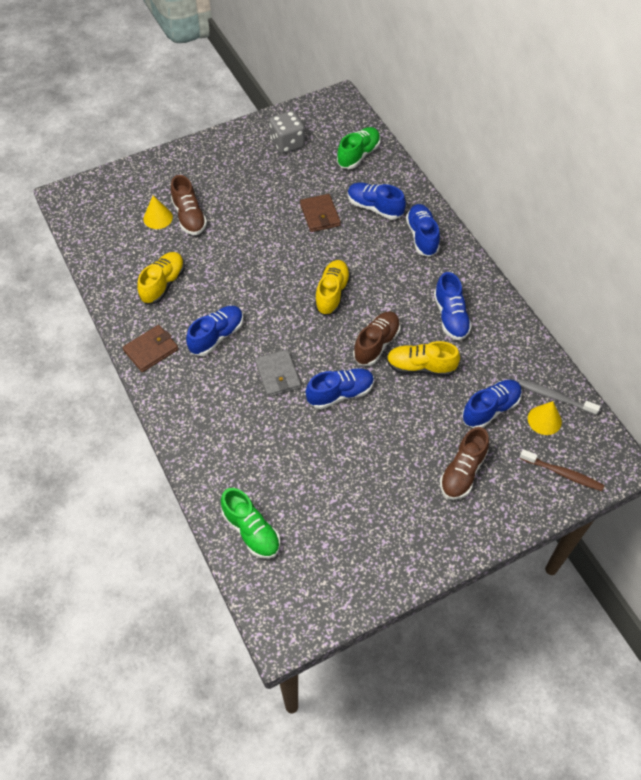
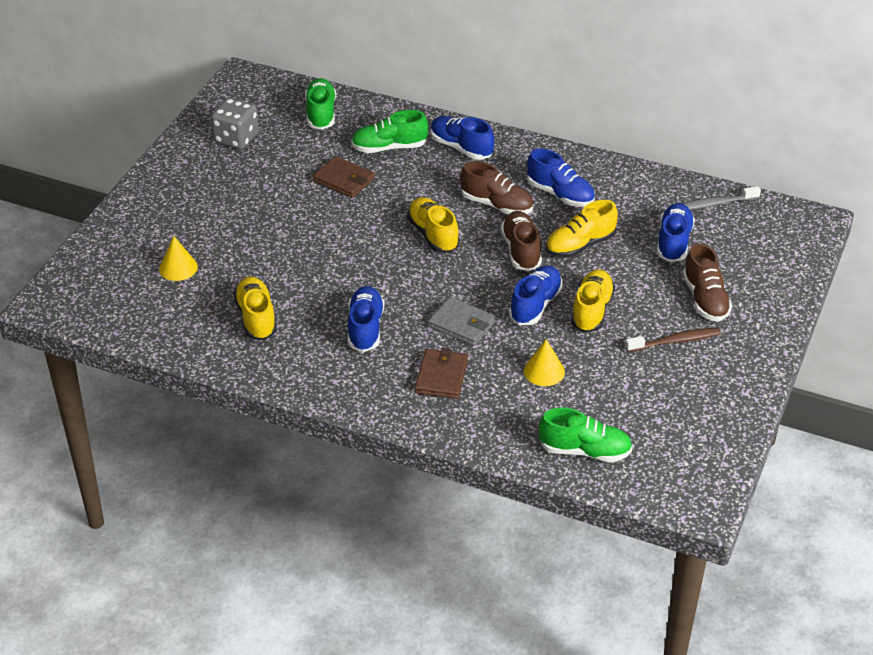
camera: 40 degrees left, 15 degrees down
(151, 350) = (313, 376): brown wallet -> brown wallet (441, 376)
(189, 216) = (211, 249): brown shoe -> brown shoe (496, 205)
(373, 424) = (591, 310): none -> yellow shoe
(375, 207) = (389, 147): blue shoe -> green shoe
(544, 420) = (724, 225): yellow cone -> yellow cone (544, 371)
(562, 473) = (781, 253): brown toothbrush -> brown toothbrush (675, 341)

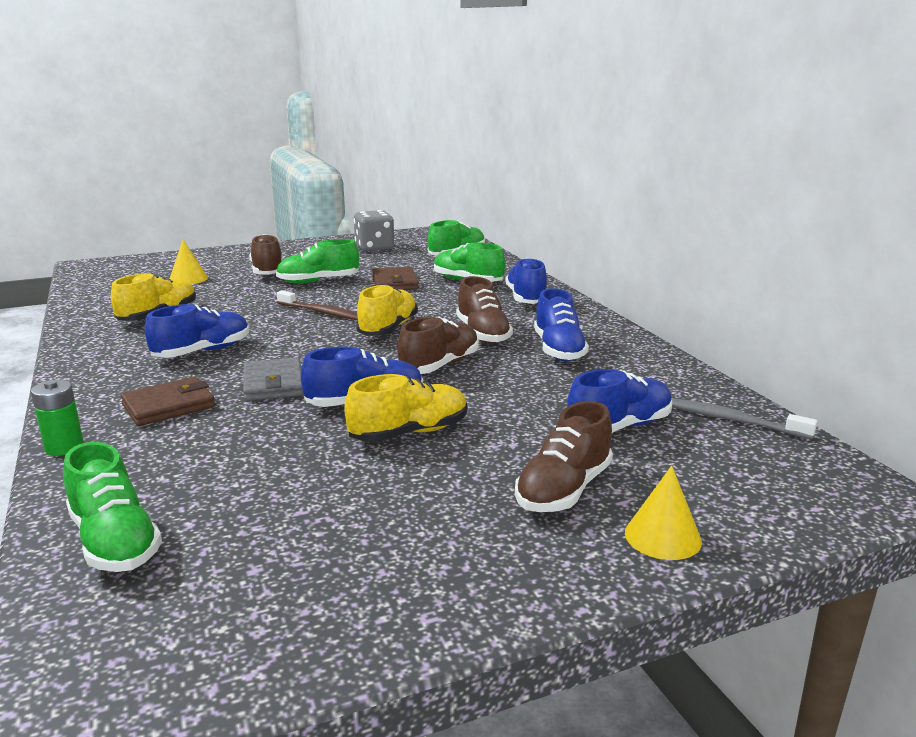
camera: 45 degrees right, 20 degrees down
(219, 221) = (267, 271): none -> brown shoe
(285, 211) = (318, 281): none -> green shoe
(451, 434) = (64, 447): none -> green battery
(544, 371) = (253, 451): yellow cone -> yellow cone (663, 536)
(580, 245) = (505, 386): yellow shoe -> none
(675, 341) = (444, 506): brown toothbrush -> brown toothbrush (321, 312)

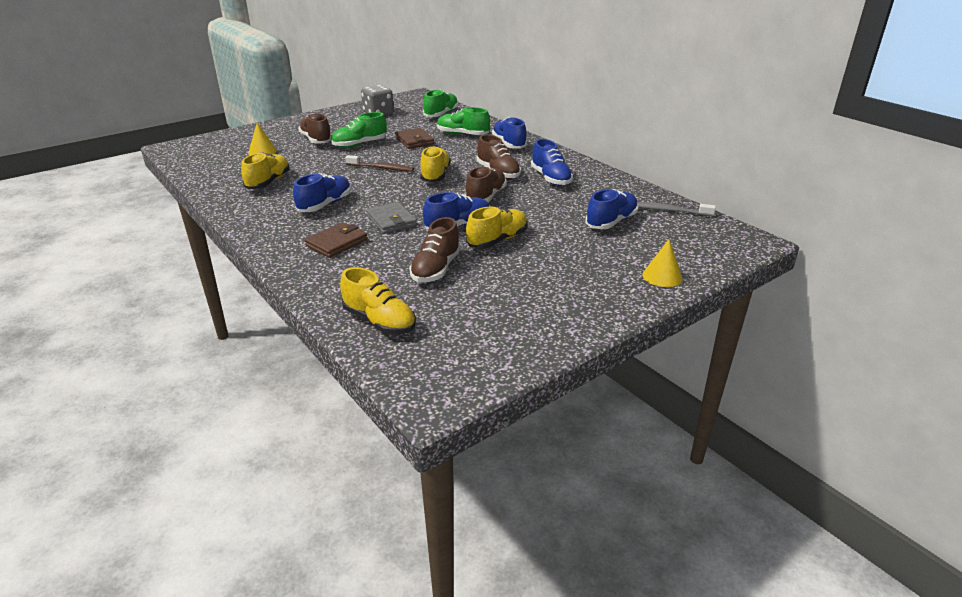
camera: 15 degrees left, 10 degrees up
(64, 447) = (295, 276): green battery -> none
(115, 541) = (379, 321): green shoe -> yellow shoe
(564, 490) = (601, 260): brown shoe -> brown shoe (436, 269)

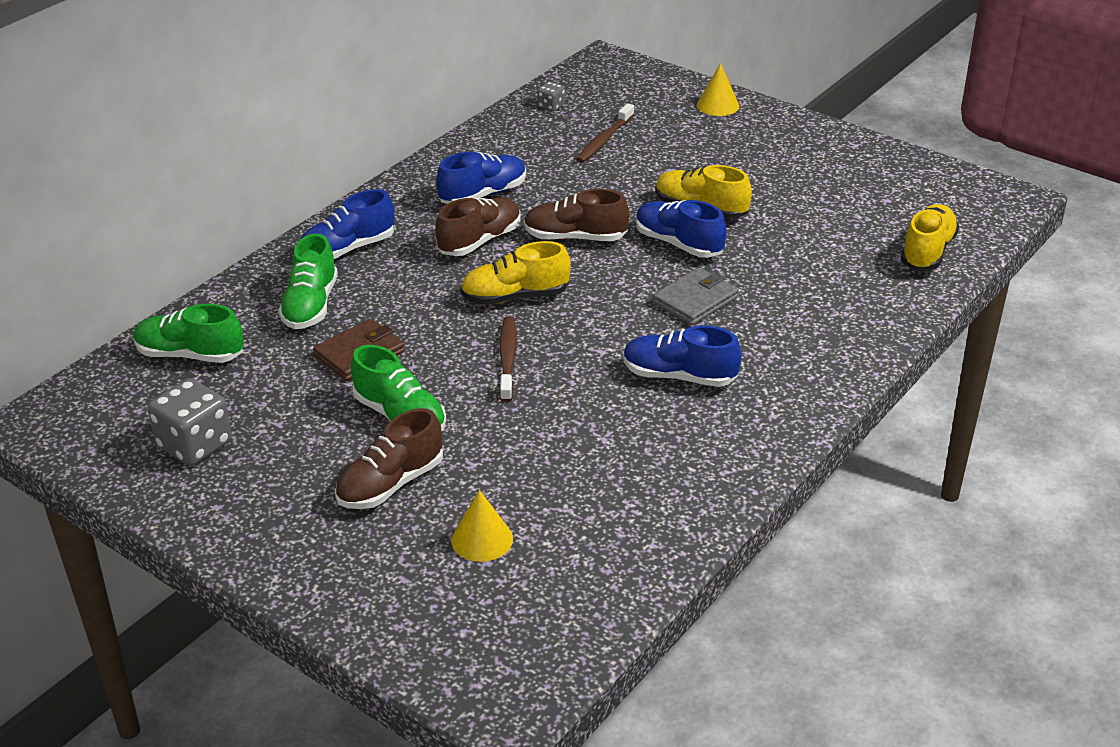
camera: 105 degrees left, 5 degrees up
(268, 182) = (626, 470): yellow shoe -> none
(336, 243) = (786, 329): brown wallet -> none
(436, 269) = (798, 239): brown shoe -> none
(611, 222) = (604, 140): blue shoe -> brown toothbrush
(669, 211) = (551, 106): grey toothbrush -> grey dice

